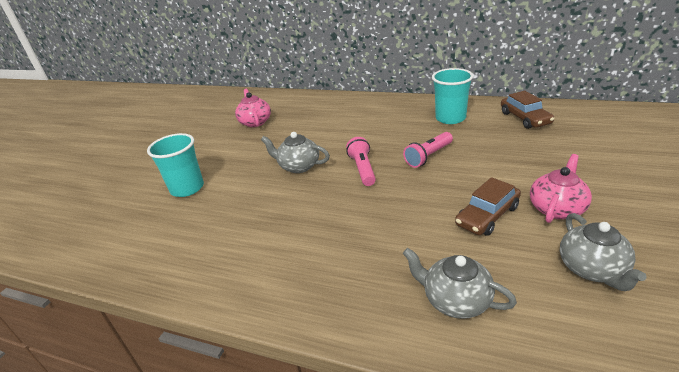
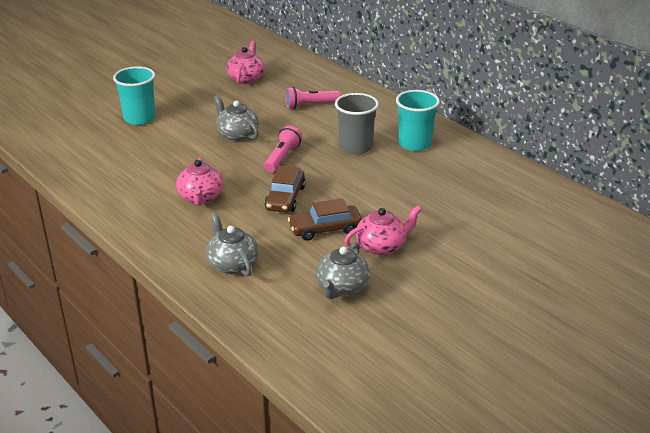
camera: 25 degrees right, 0 degrees up
(332, 239) = (201, 197): none -> pink teapot
(411, 137) = (355, 147): none -> grey cup
(428, 156) = (347, 169): pink flashlight -> pink flashlight (310, 105)
(525, 118) = (479, 171): brown car -> brown car (285, 198)

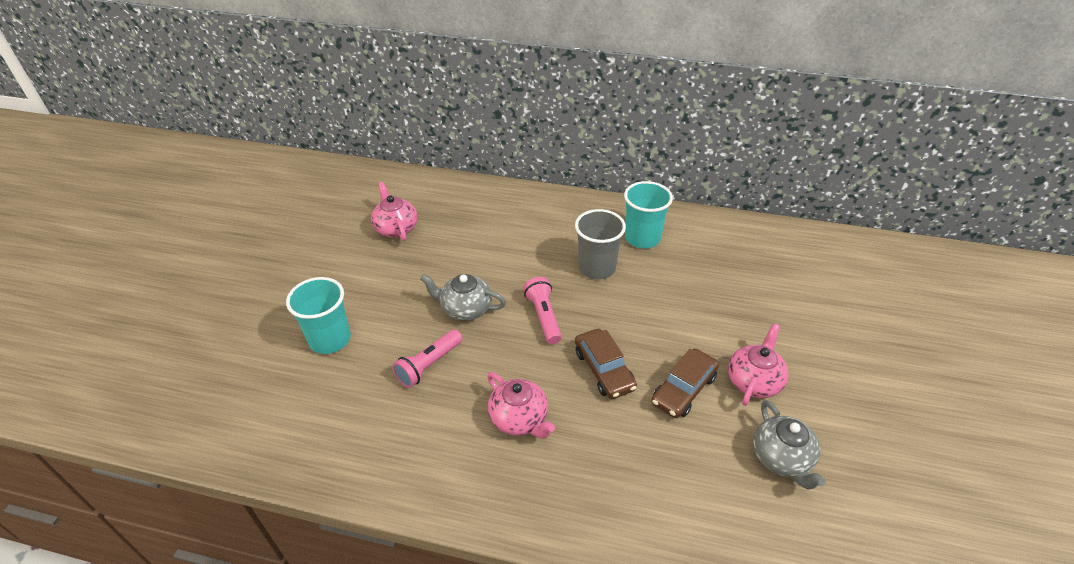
camera: 35 degrees left, 10 degrees up
(232, 264) = (652, 496): grey teapot -> none
(310, 105) = (499, 235): pink flashlight -> pink flashlight (429, 365)

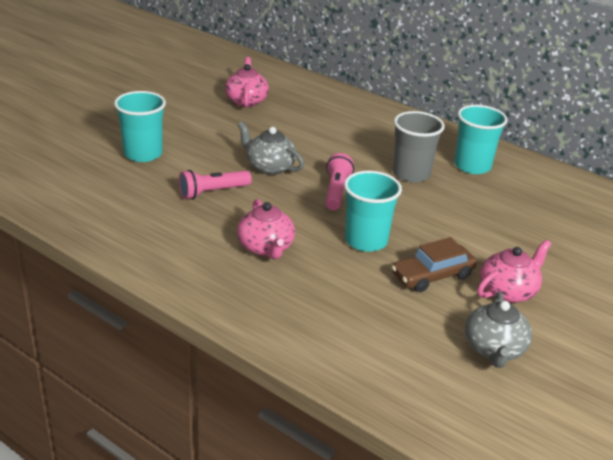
camera: 20 degrees right, 10 degrees down
(604, 370) = (366, 240): brown car -> turquoise cup

